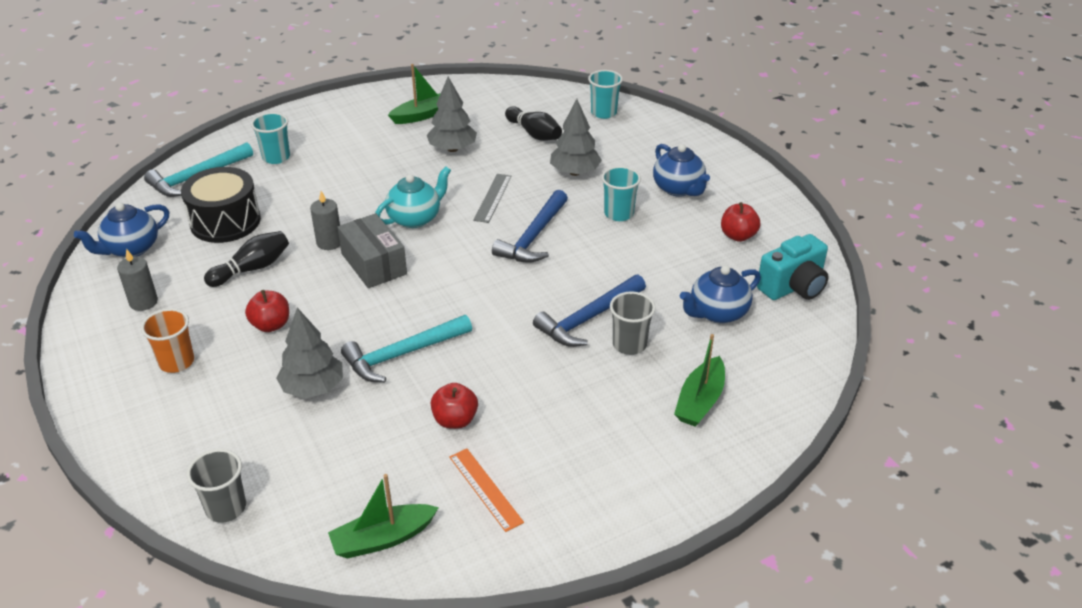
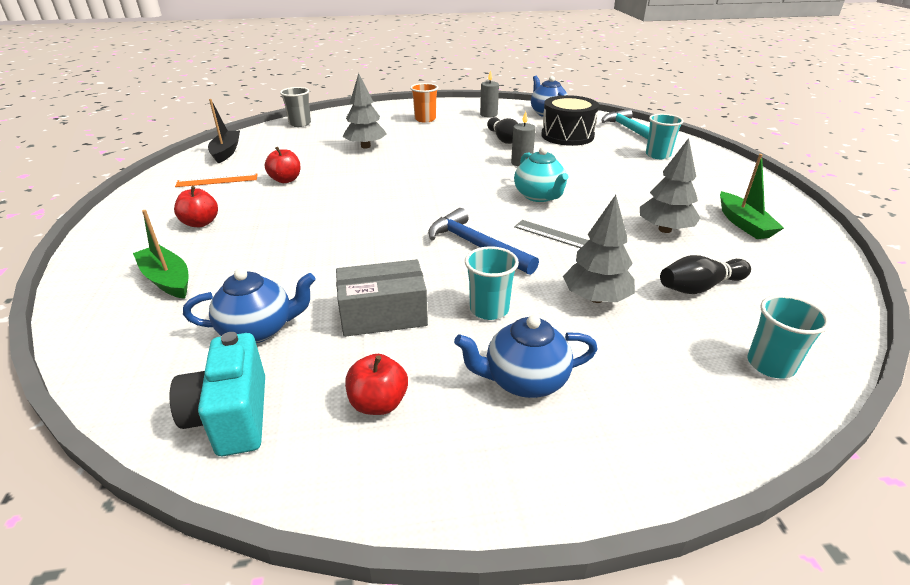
camera: 110 degrees right, 5 degrees down
(271, 325) = (437, 140): red apple -> red apple (200, 223)
(374, 264) = (482, 174): grey box -> grey box (383, 314)
(383, 539) = (226, 152): green boat -> black boat
(402, 354) = (368, 172): turquoise hammer -> none
(588, 318) = (331, 249): blue hammer -> none
(629, 344) = (276, 262): grey cup -> none
(717, 312) = (258, 330): blue teapot -> blue teapot turned 90 degrees clockwise

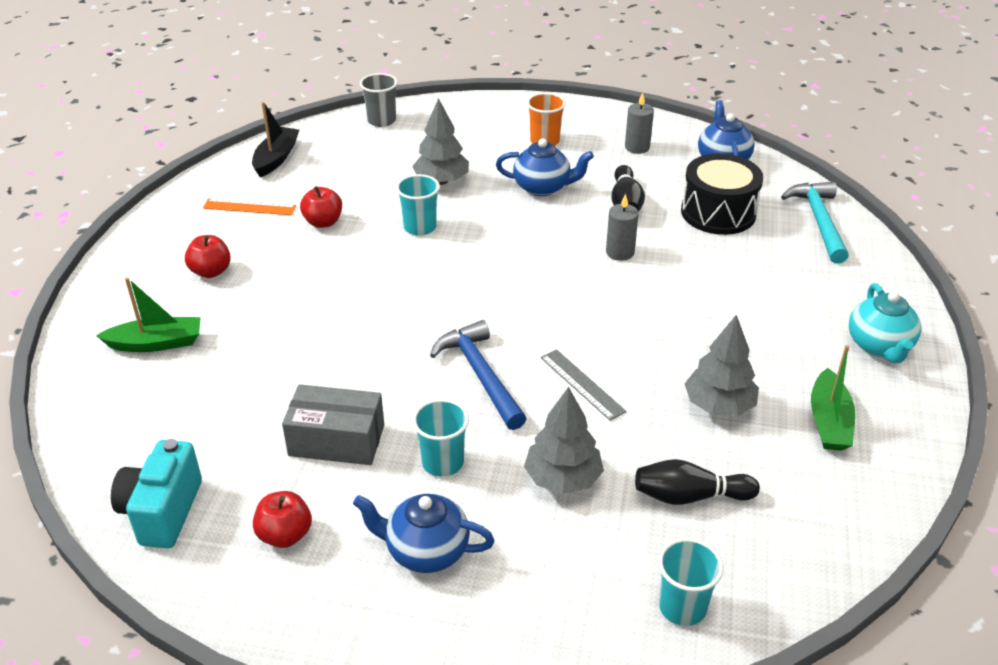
camera: 20 degrees right, 5 degrees up
(167, 280) = (156, 343): green boat -> green boat turned 105 degrees clockwise
(258, 330) = (216, 427): blue teapot -> blue teapot (543, 187)
(539, 196) = (603, 315): turquoise teapot -> turquoise teapot (879, 346)
(658, 155) = (817, 277): turquoise cup -> turquoise cup (420, 227)

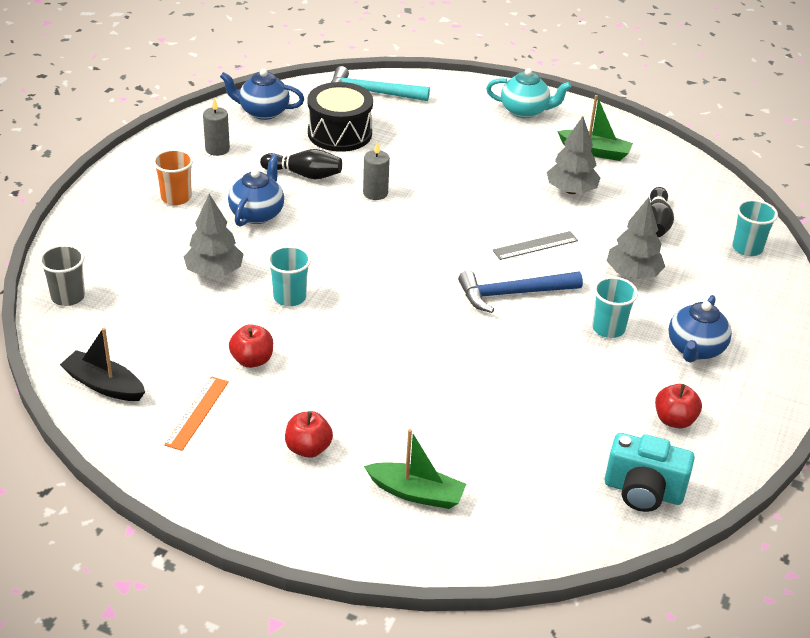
camera: 80 degrees left, 0 degrees up
(156, 343) = (416, 493): green boat -> green boat turned 105 degrees clockwise
(337, 440) = (575, 382): grey box -> none

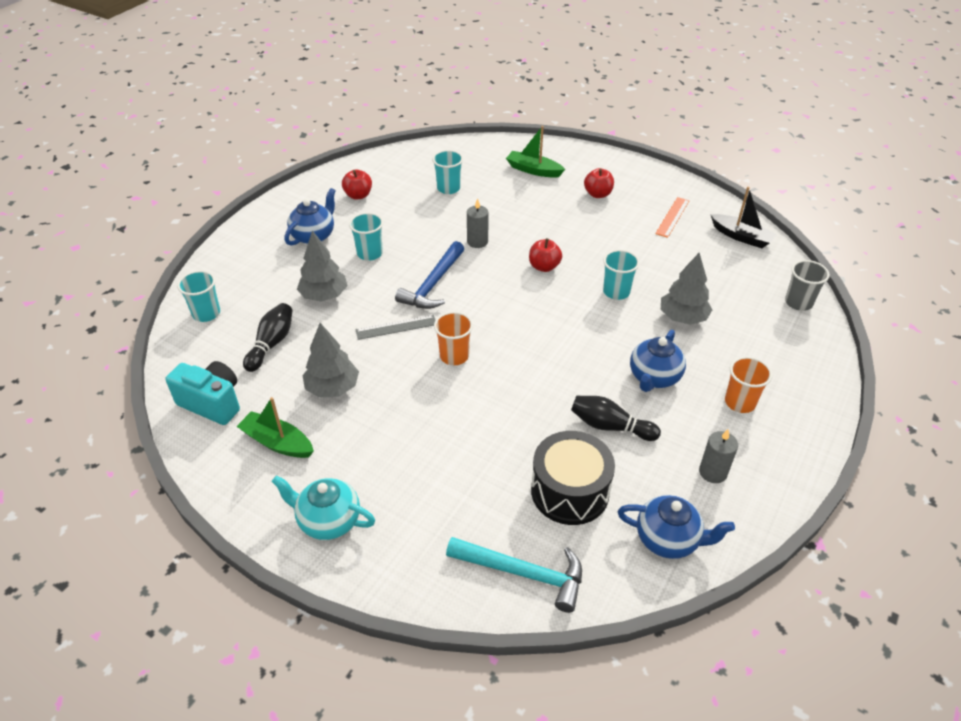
camera: 170 degrees left, 5 degrees up
(252, 360) = (640, 247): red apple -> red apple (544, 267)
(375, 193) = (535, 396): grey candle -> grey candle (477, 242)
(463, 222) = (454, 356): none -> orange cup
(513, 294) = (433, 284): blue hammer -> blue hammer turned 120 degrees clockwise
(544, 443) = (448, 188): none -> turquoise cup
(643, 491) = (400, 163): turquoise camera -> turquoise camera (212, 403)

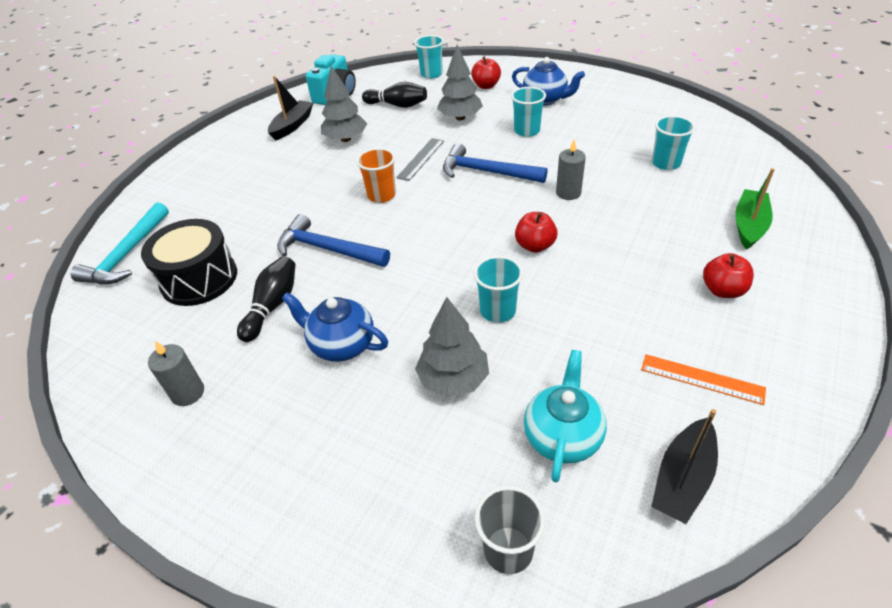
camera: 90 degrees right, 0 degrees up
(277, 442) = (292, 125): green boat -> black boat
(328, 520) = (214, 157): turquoise teapot -> turquoise teapot (562, 436)
(358, 195) = (622, 111): red apple -> red apple (486, 86)
(396, 327) = (421, 159): grey ruler -> grey ruler turned 45 degrees clockwise
(533, 393) = (327, 249): none -> blue hammer
(668, 539) = (119, 349): blue teapot -> none
(740, 402) = (289, 432): orange cup -> none

